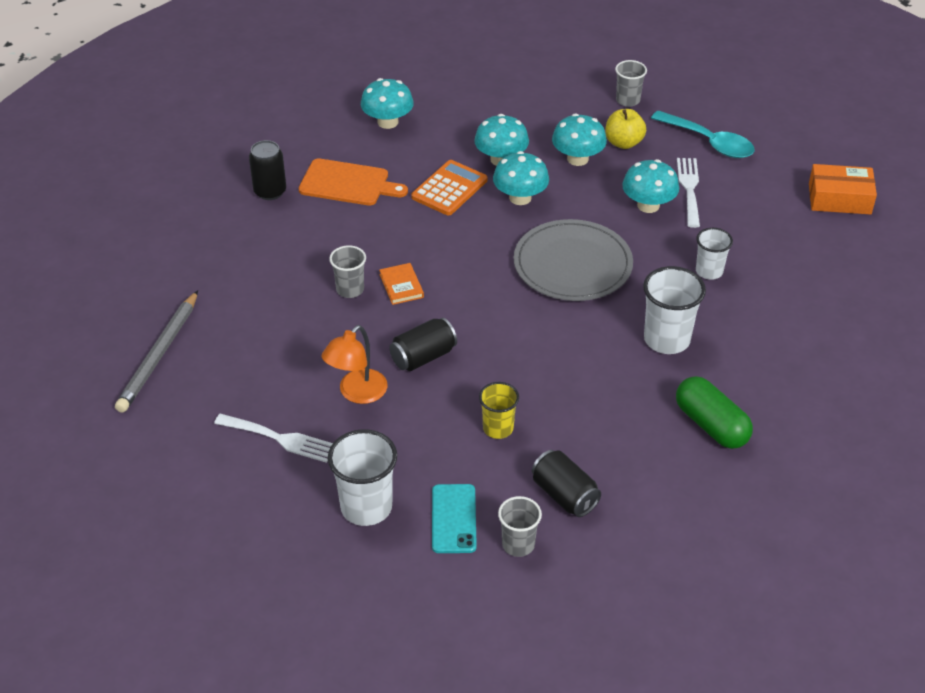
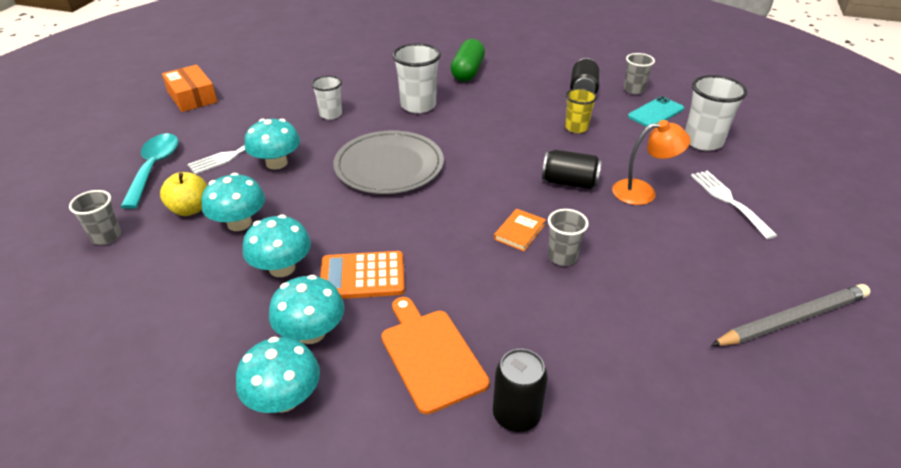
camera: 130 degrees left, 5 degrees down
(520, 198) = (332, 228): turquoise mushroom -> turquoise mushroom (311, 332)

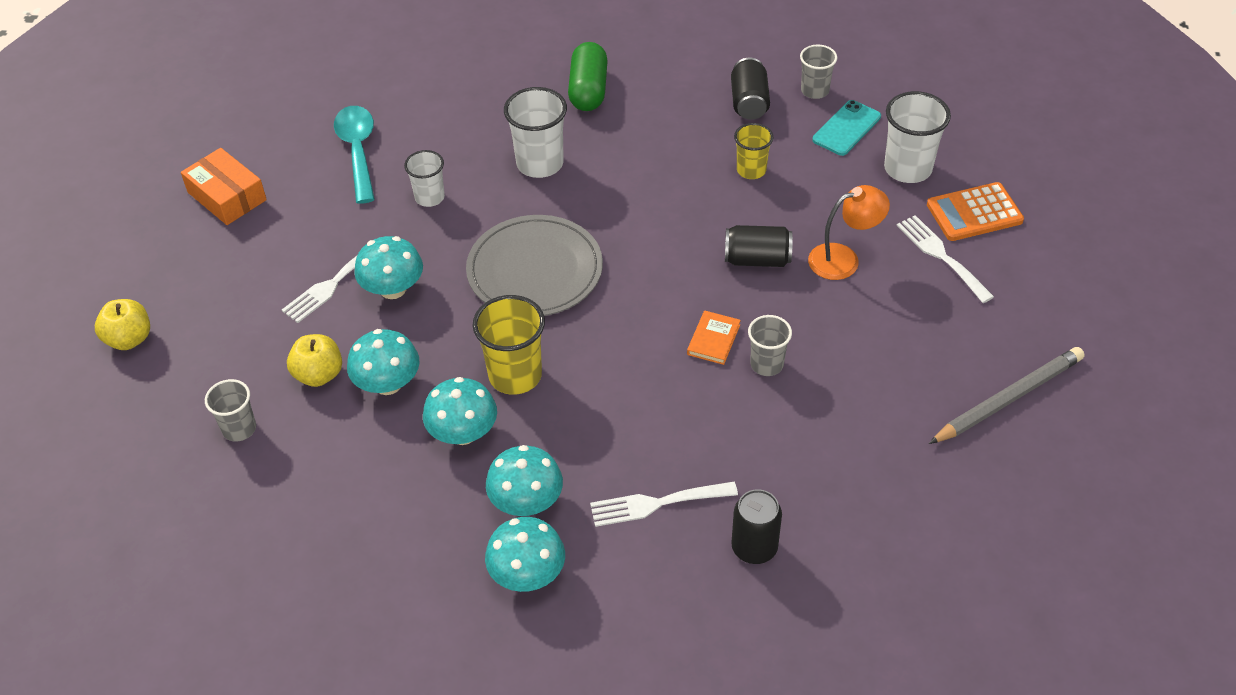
camera: 10 degrees left, 10 degrees up
(69, 167) = (129, 339): none -> yellow apple
(154, 168) = (241, 322): turquoise spoon -> turquoise spoon (358, 151)
(344, 233) = (515, 375): none -> yellow cup
(362, 276) = (556, 427): orange calculator -> orange calculator (974, 213)
(430, 355) = (656, 504): orange cutting board -> white fork

